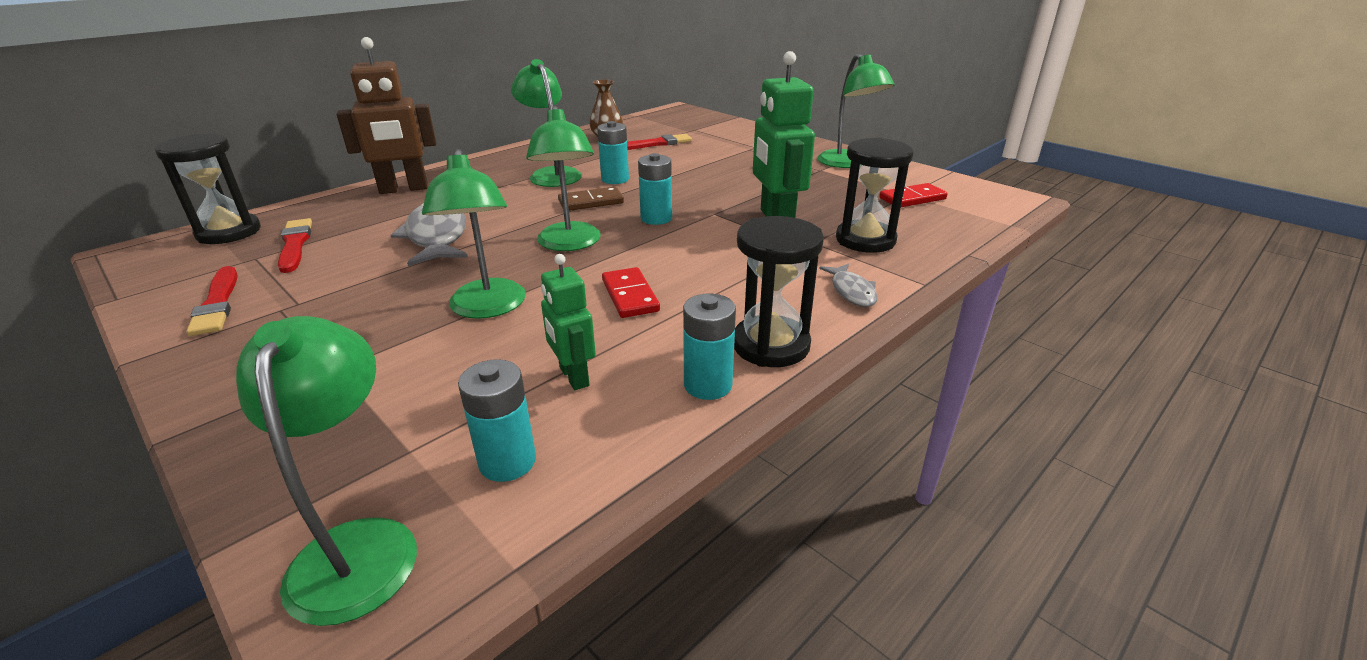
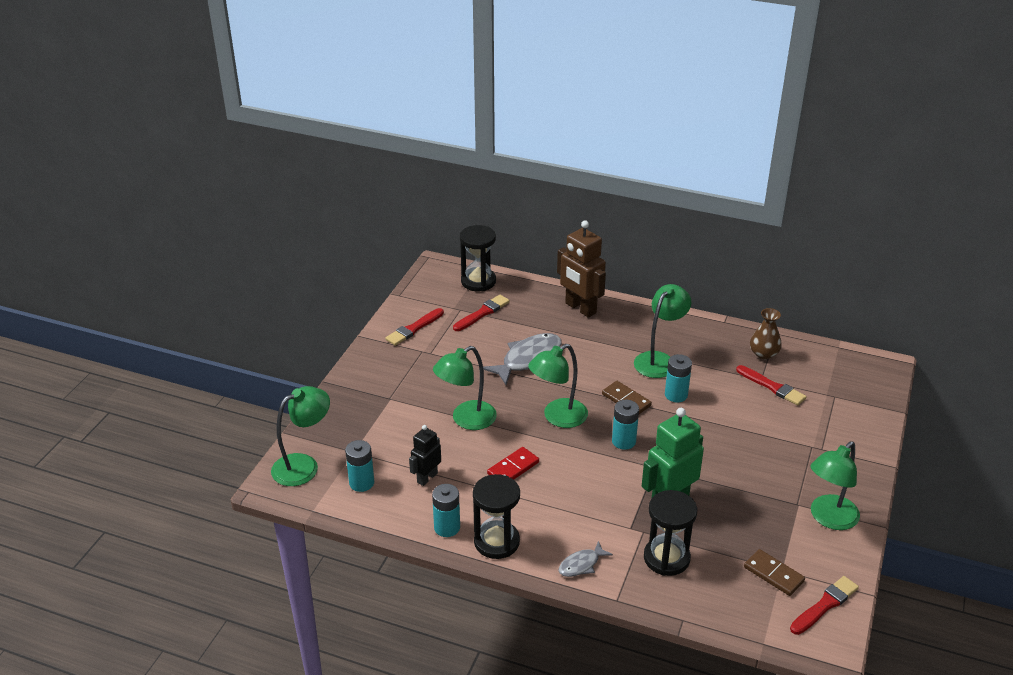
camera: 65 degrees right, 5 degrees up
(573, 377) = (427, 478): green robot -> black robot
(912, 199) = (773, 574): red domino -> brown domino
(961, 189) = (825, 605): none -> red brush

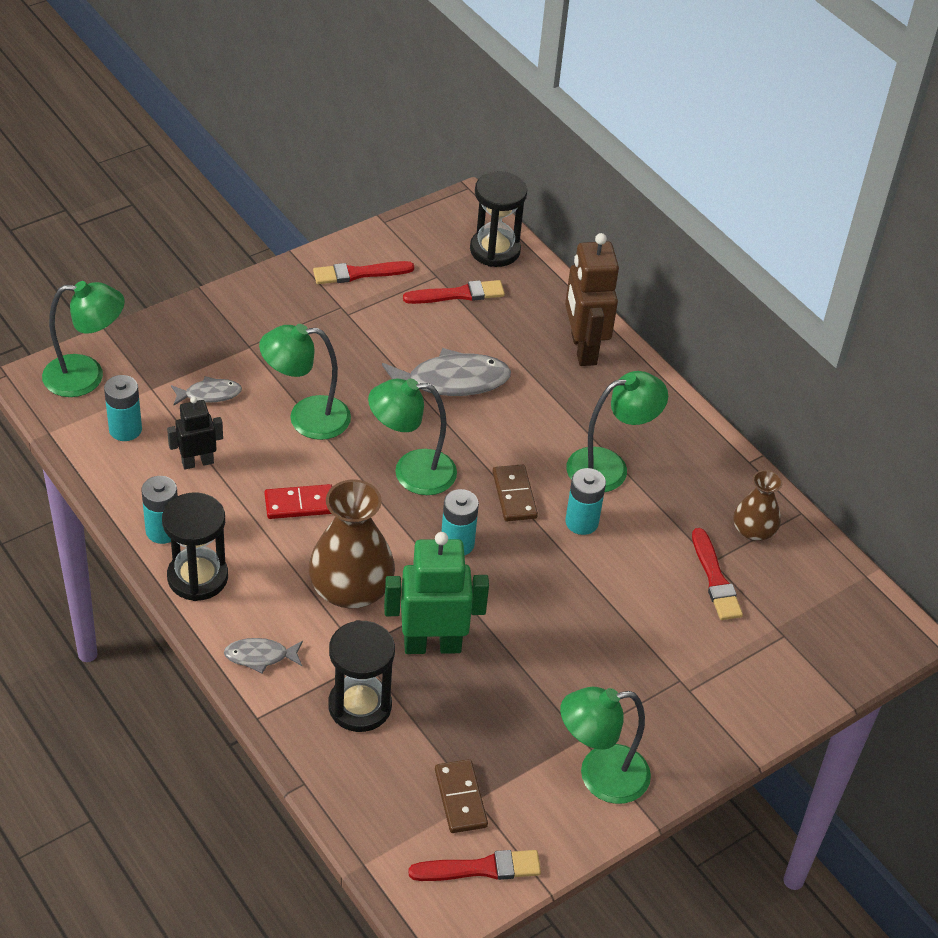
camera: 30 degrees right, 10 degrees up
(393, 436) = (209, 394): none -> grey fish
(592, 498) = (351, 589): none -> brown vase

